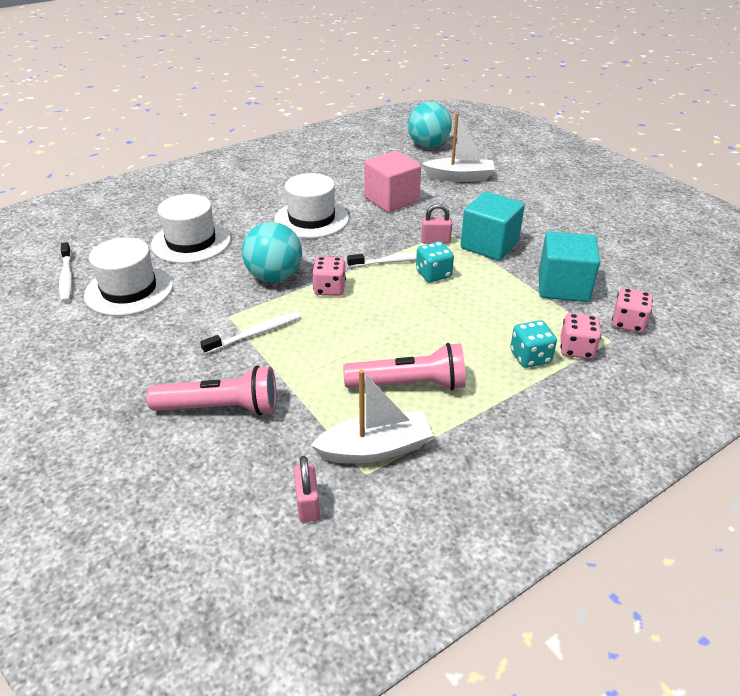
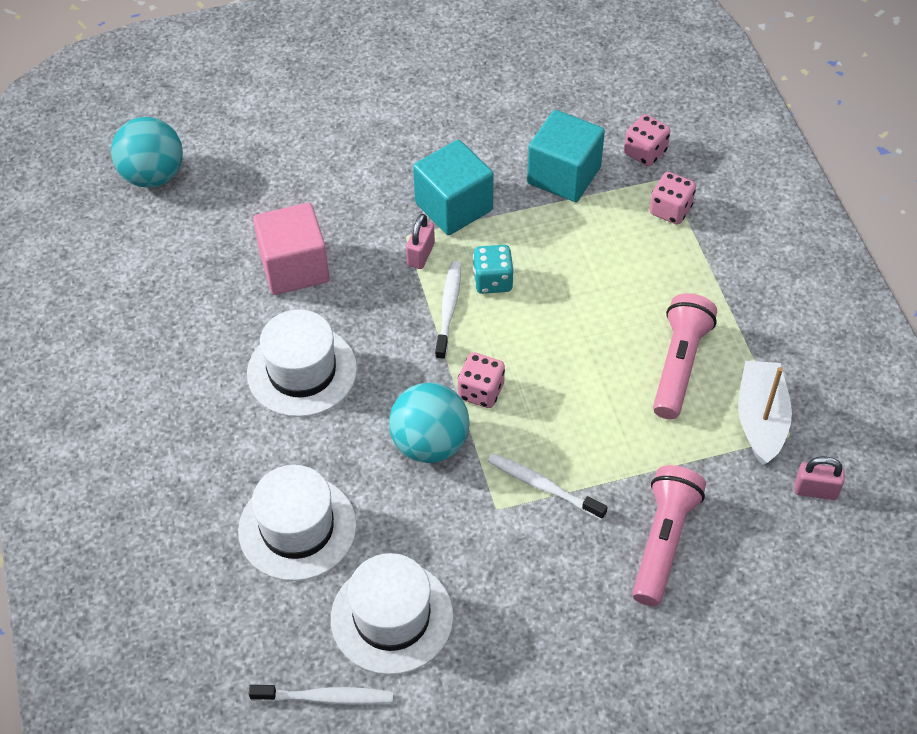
camera: 70 degrees left, 15 degrees up
(255, 333) = (543, 486): white toothbrush -> white toothbrush turned 45 degrees counterclockwise
(459, 177) = (271, 175): white boat -> none
(530, 357) = (670, 251): turquoise dice -> none

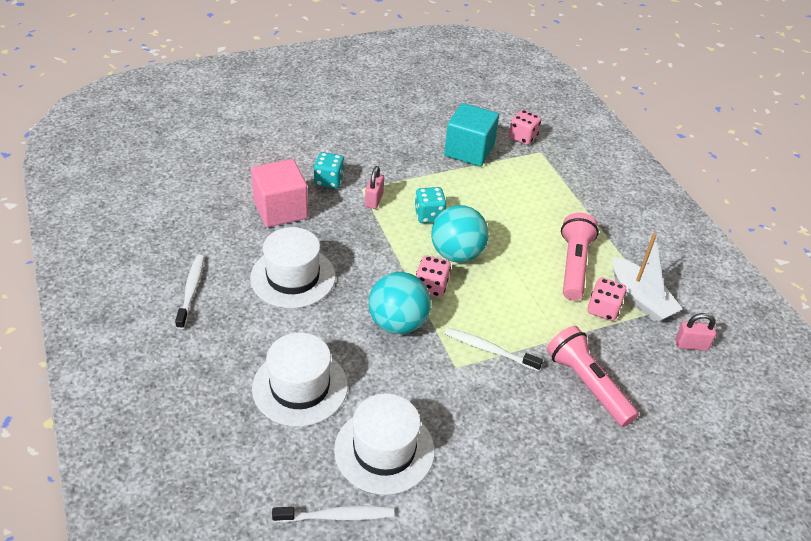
camera: 10 degrees left, 10 degrees down
(153, 176) = (169, 154): turquoise ball -> turquoise ball (456, 254)
(363, 222) = (329, 181): none -> turquoise dice
(448, 309) = (399, 234): white toothbrush -> white toothbrush (191, 290)
(453, 206) = (393, 170): turquoise cube -> none
(663, 542) = (587, 385): pink flashlight -> pink flashlight turned 45 degrees counterclockwise
(670, 210) = (547, 170): pink dice -> pink dice (603, 309)
(760, 419) = (640, 299): white boat -> white boat turned 150 degrees clockwise

